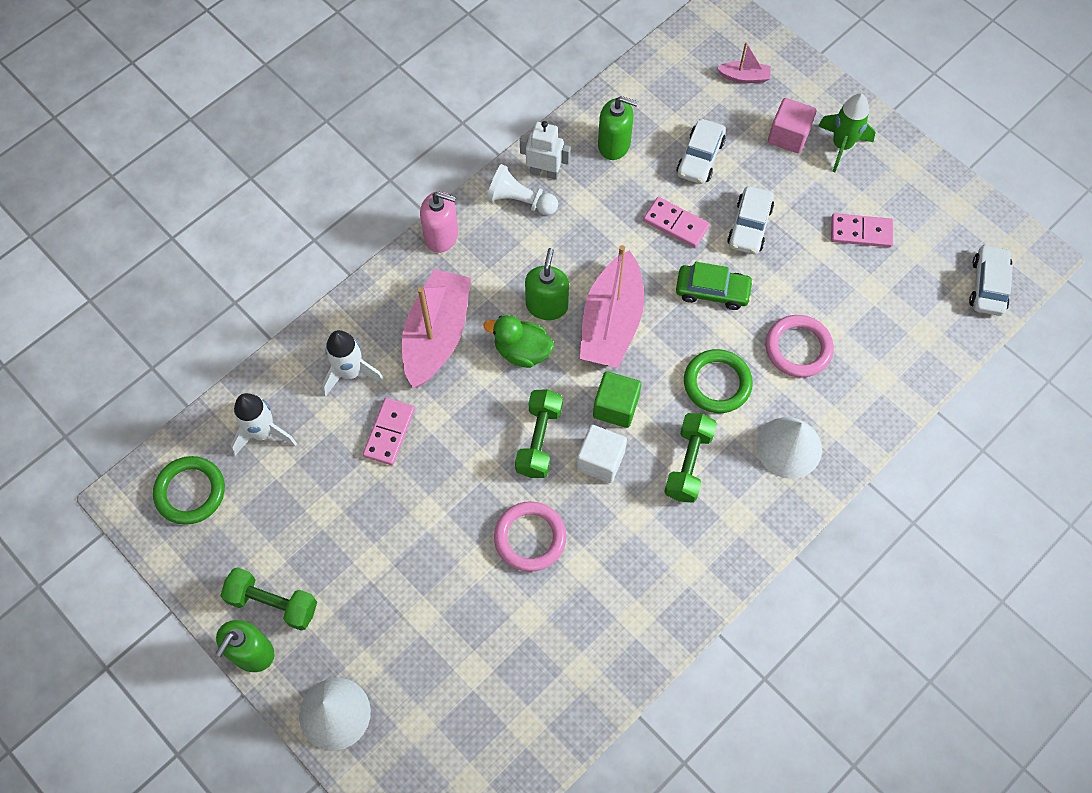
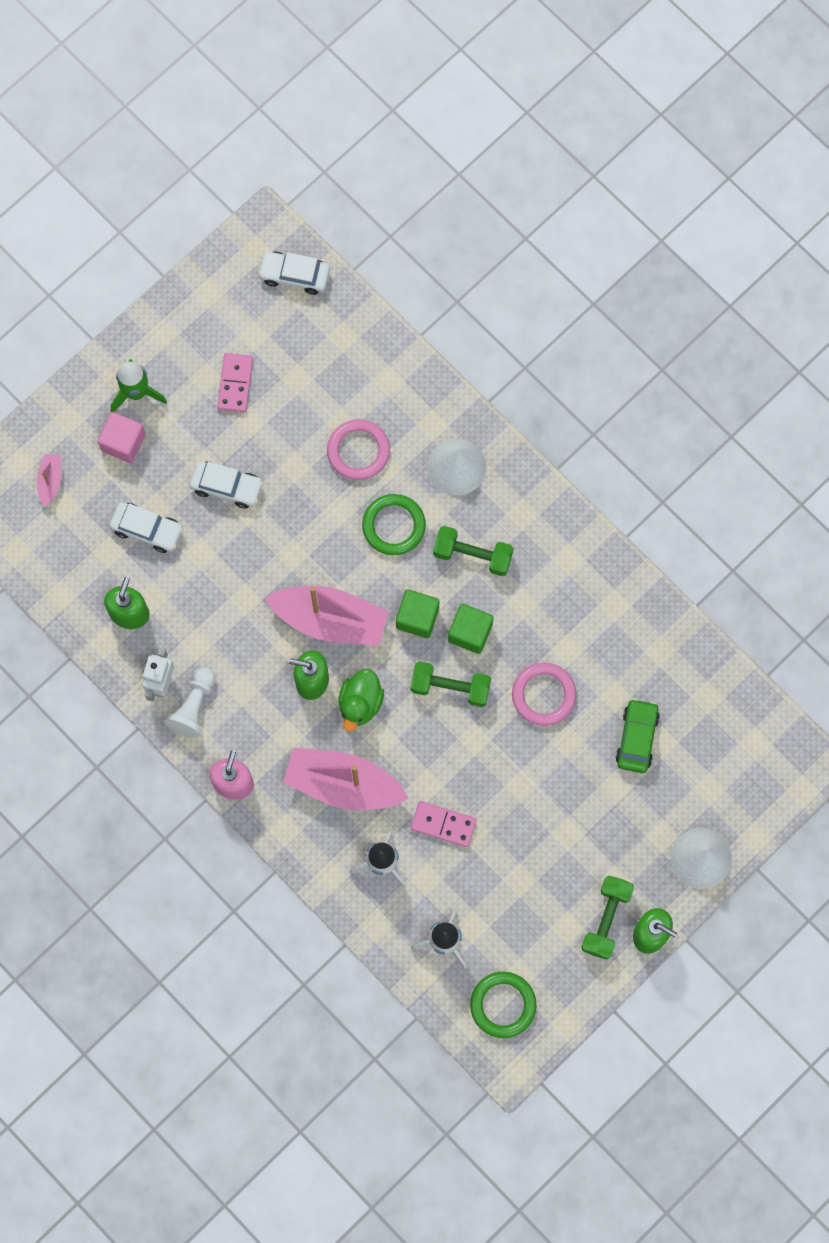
camera: 90 degrees left, 10 degrees up
(600, 460) = (470, 632): white cube -> green cube
(676, 224) = (223, 556): pink domino -> none
(712, 291) = (298, 525): green car -> green car (636, 738)

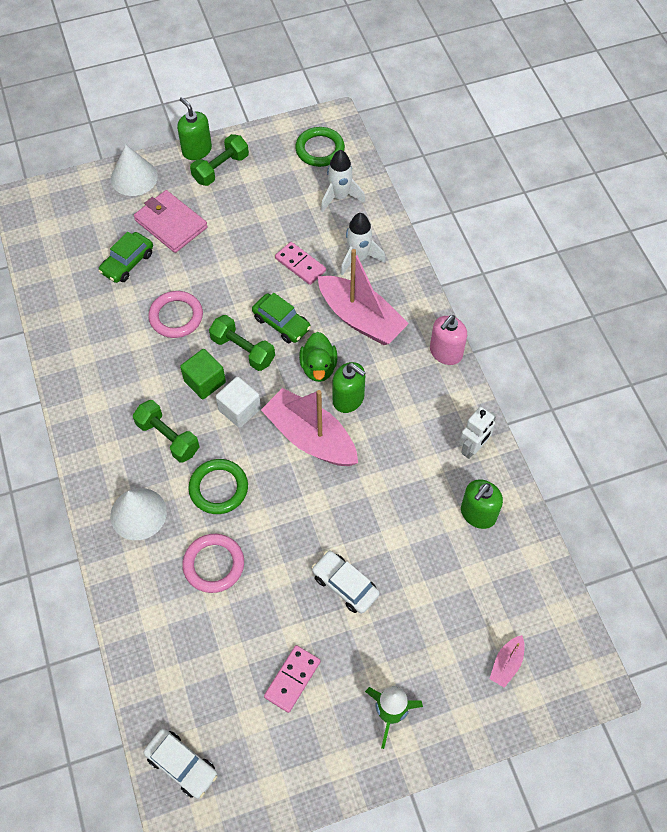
camera: 155 degrees left, 15 degrees down
(123, 442) = (422, 670): pink cube -> none
(147, 529) = (433, 578): white car -> none
(194, 706) = (453, 419): white pawn -> none
(360, 703) = (318, 367): green duck -> green duck turned 135 degrees clockwise
(417, 618) = (239, 409): green cube -> white cube
(426, 739) = (281, 323): none -> green car
(619, 812) = (171, 224): none -> pink wallet

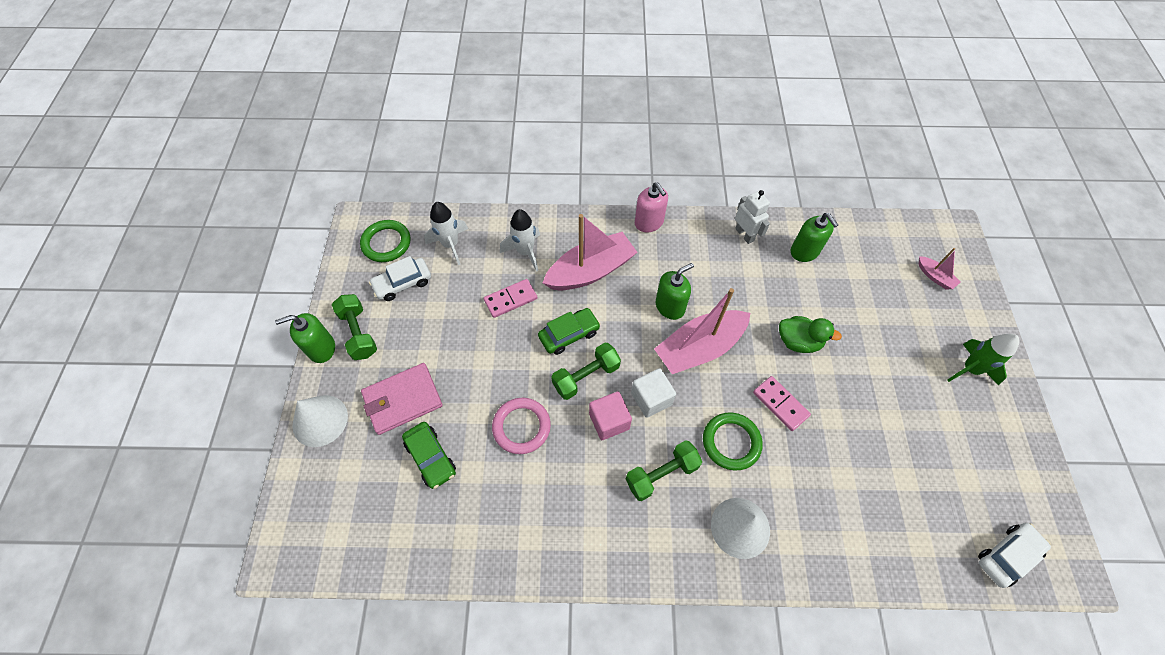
camera: 70 degrees left, 0 degrees up
(205, 382) = (609, 421): green cube -> pink cube
(214, 564) = (810, 470): pink ring -> none
(292, 679) = (932, 435): pink domino -> pink domino (780, 404)
(318, 367) = (629, 319): green duck -> green duck (798, 342)
(345, 585) = (850, 366): white car -> white car (403, 283)

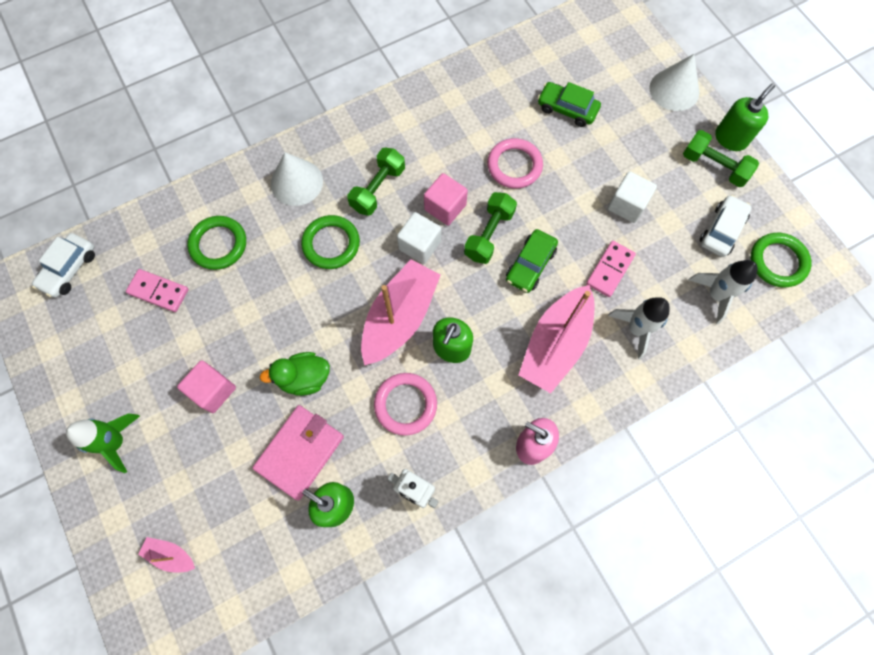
camera: 150 degrees right, 10 degrees up
(403, 400) = (626, 136): pink wallet -> pink wallet (300, 452)
(455, 340) = (627, 205): none -> white cube
(725, 287) = (405, 404): none -> pink ring
(780, 404) = (300, 302): pink domino -> pink domino (158, 291)
(842, 500) = (218, 244): none -> green ring
(878, 369) = (213, 390): none -> pink cube

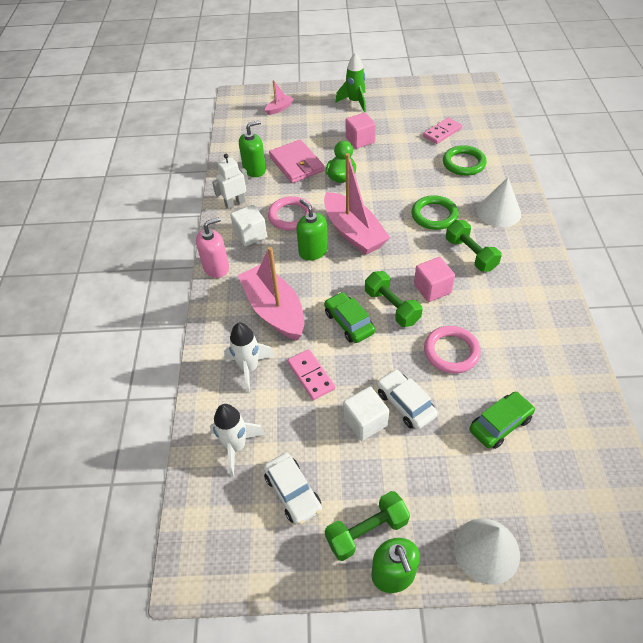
camera: 120 degrees right, 20 degrees down
(69, 269) = (479, 103): white car -> white car (405, 404)
(419, 245) = (406, 262): white cube -> white cube (250, 235)
(777, 261) = (230, 526): green ring -> none

